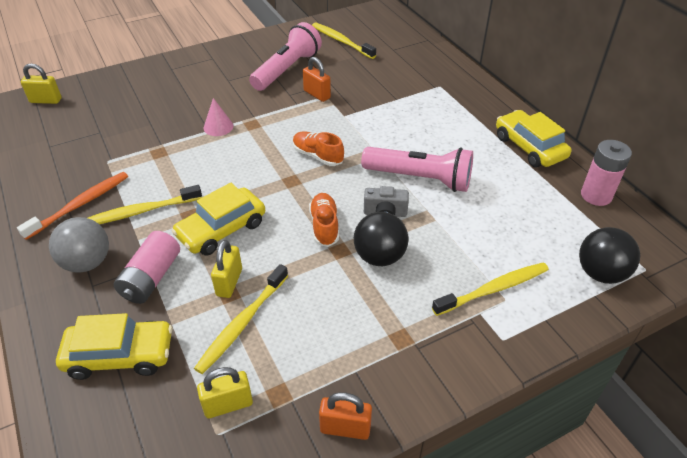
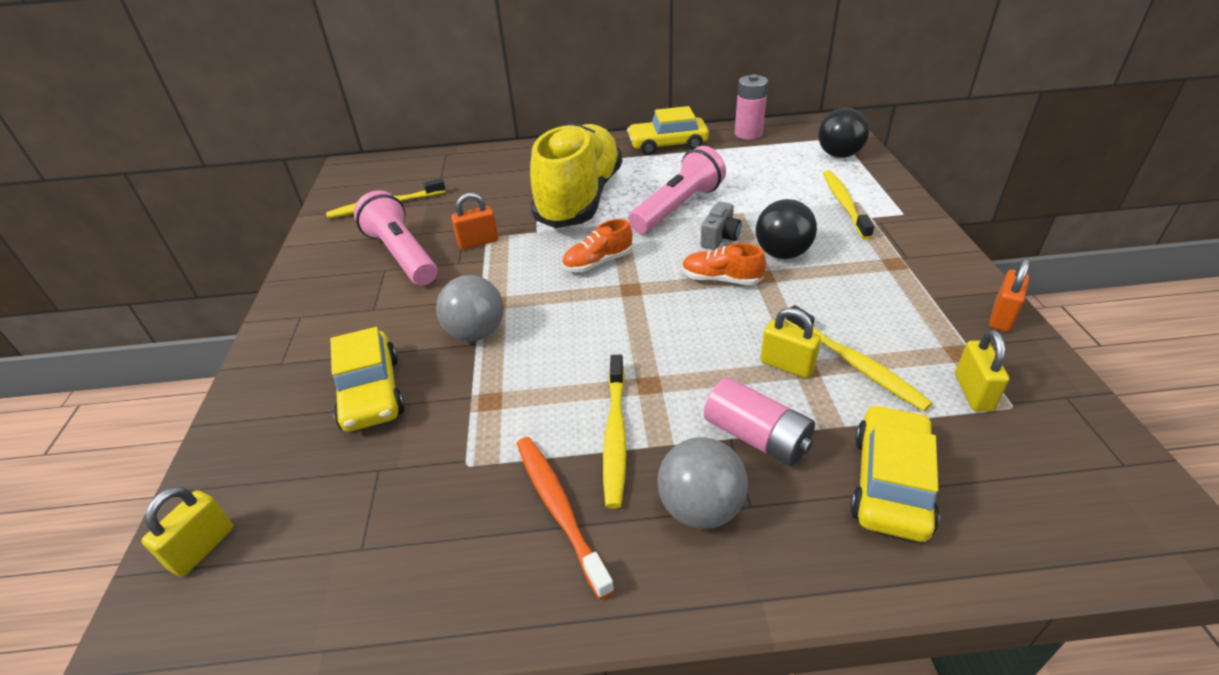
camera: 65 degrees left, 5 degrees down
(218, 127) = (476, 333): pink cone -> grey ball
(221, 229) = (690, 359): yellow car -> yellow car (371, 392)
(402, 122) = (580, 198): none -> yellow shoe

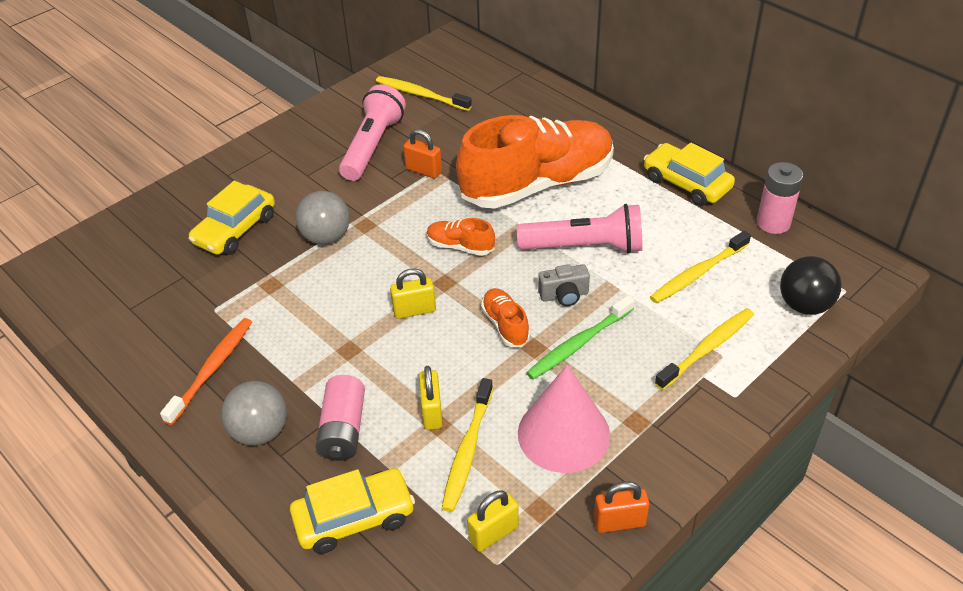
camera: 50 degrees right, 5 degrees up
(202, 548) = (88, 251): yellow padlock -> yellow padlock (414, 310)
(580, 198) = (537, 184): yellow shoe -> orange shoe
(615, 435) = (289, 360): yellow toothbrush -> yellow toothbrush (697, 273)
(782, 254) = (578, 344): black ball -> green toothbrush
(878, 303) = (563, 433): none -> pink cone

